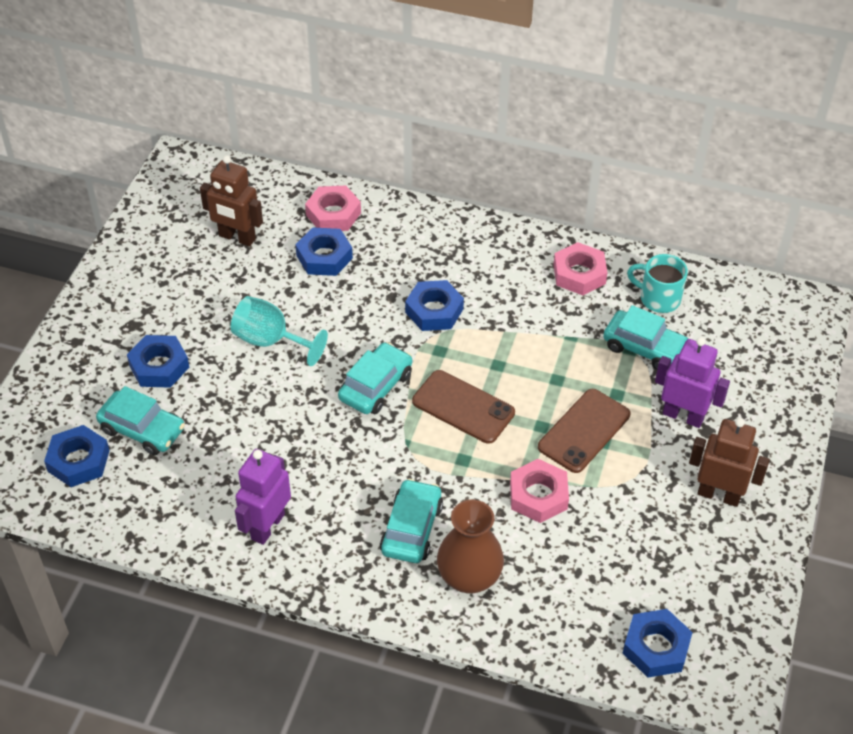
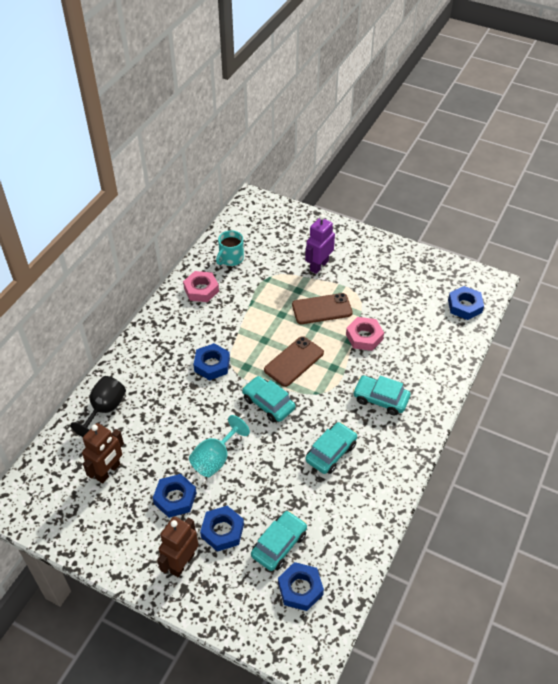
camera: 80 degrees left, 0 degrees up
(267, 526) = (370, 474): purple robot -> none
(324, 257) = (145, 419): blue nut -> blue nut (175, 498)
(333, 214) = (104, 409): pink nut -> black goblet
(469, 577) = (416, 376): brown vase -> none
(584, 431) = (322, 309): brown phone -> brown phone turned 60 degrees counterclockwise
(644, 347) = (266, 272): turquoise car -> turquoise car (331, 452)
(719, 495) = (373, 263): brown robot -> brown robot (182, 563)

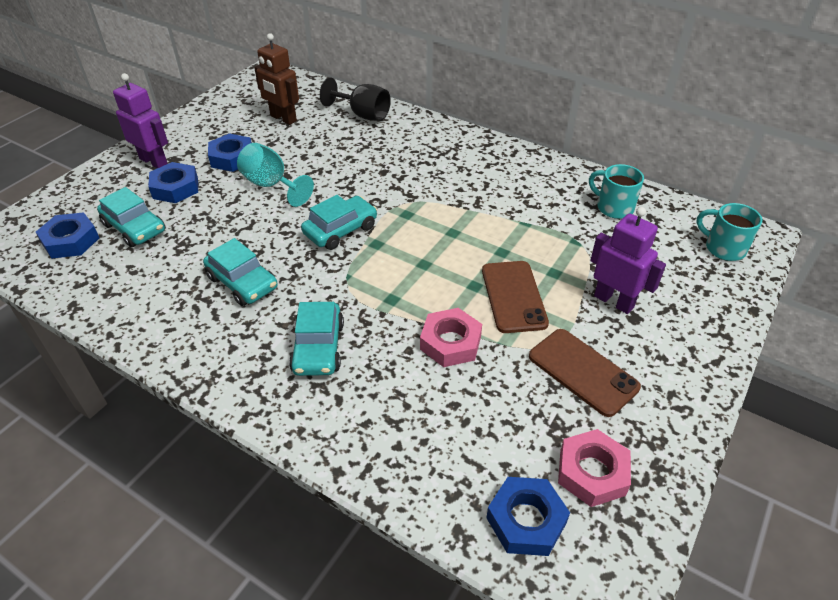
camera: 95 degrees right, 5 degrees down
(182, 563) = (154, 161): brown robot -> purple robot
(201, 290) = (547, 180): pink nut -> pink nut (592, 472)
(212, 365) = (414, 186): blue nut -> none
(267, 216) = (723, 248): none -> turquoise mug
(294, 361) = (409, 258): brown phone -> brown phone (582, 372)
(380, 399) = (318, 348): turquoise car -> turquoise car turned 150 degrees clockwise

